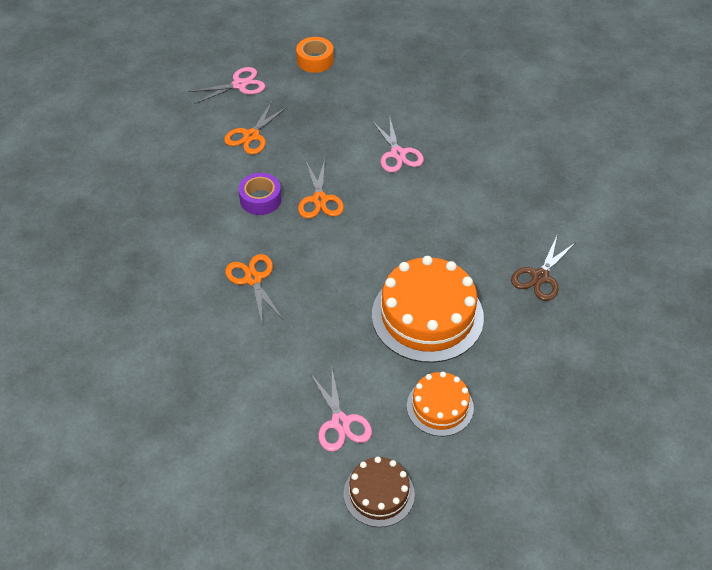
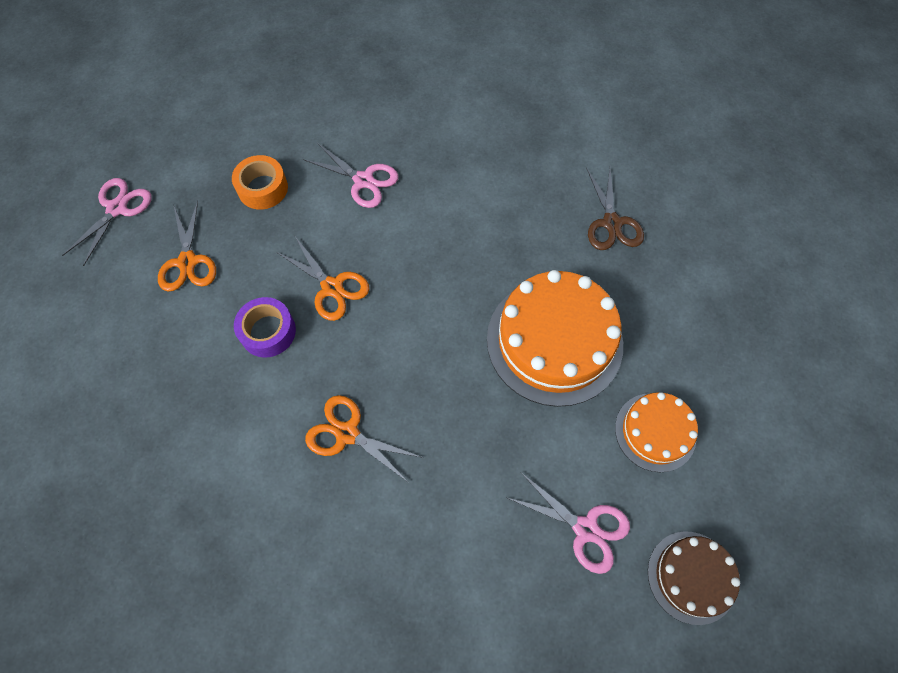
camera: 40 degrees left, 15 degrees up
(315, 60) = (178, 127): orange tape -> orange tape (262, 188)

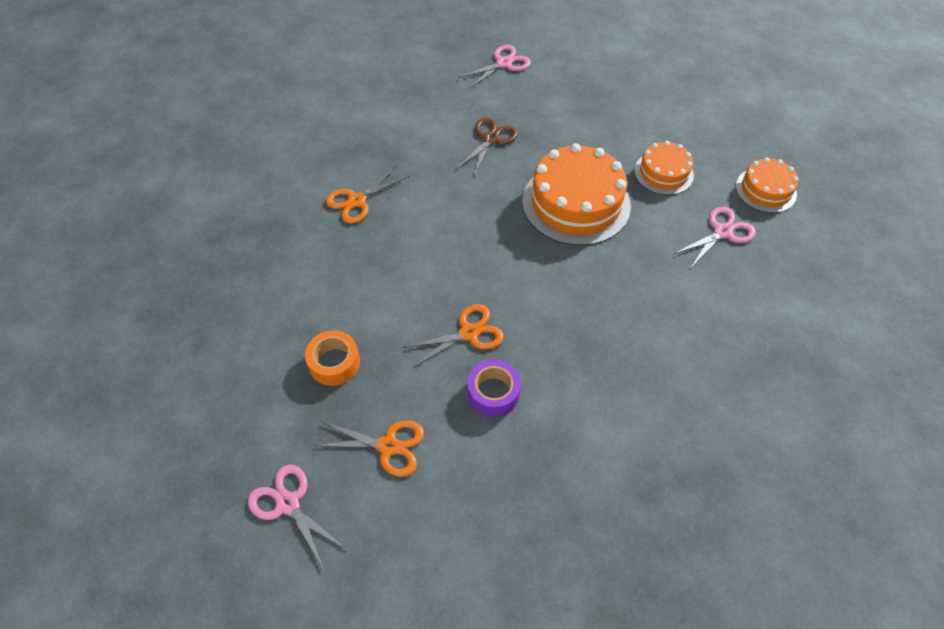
camera: 70 degrees left, 10 degrees down
(347, 433) = (609, 356): orange scissors -> orange scissors (357, 201)
(364, 180) = (368, 281): pink scissors -> pink scissors (504, 63)
(612, 223) = (490, 139): brown scissors -> brown scissors turned 75 degrees counterclockwise
(691, 577) = (766, 190): brown cake -> orange cake

